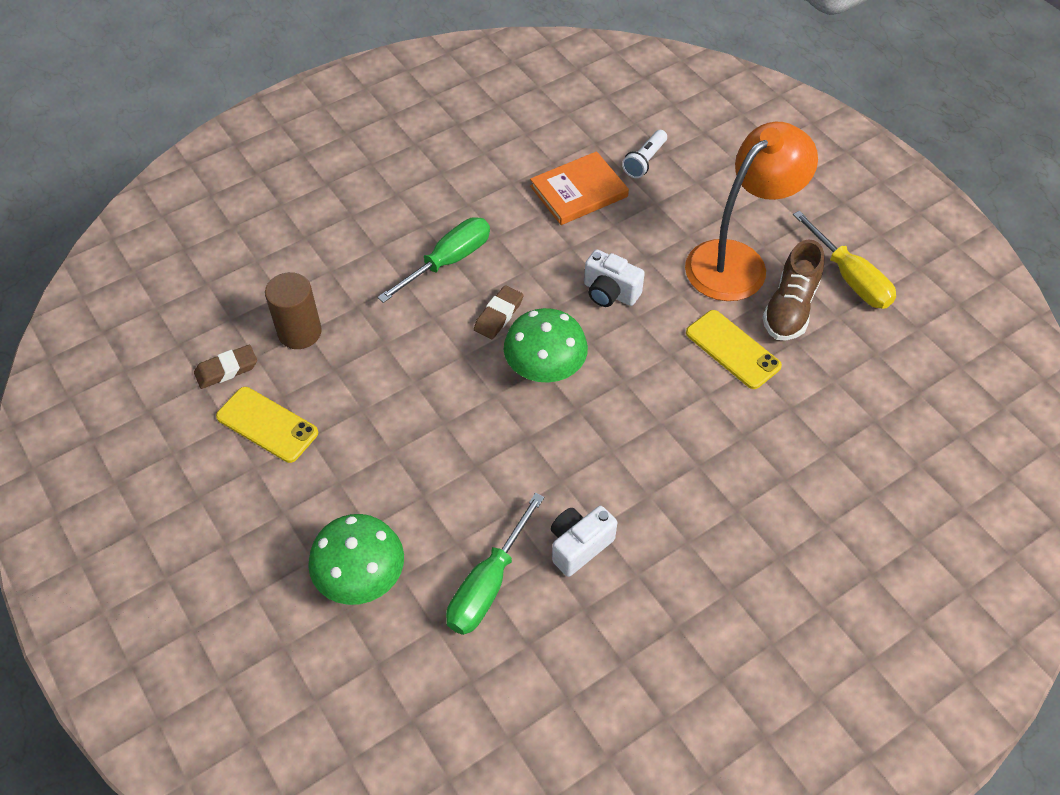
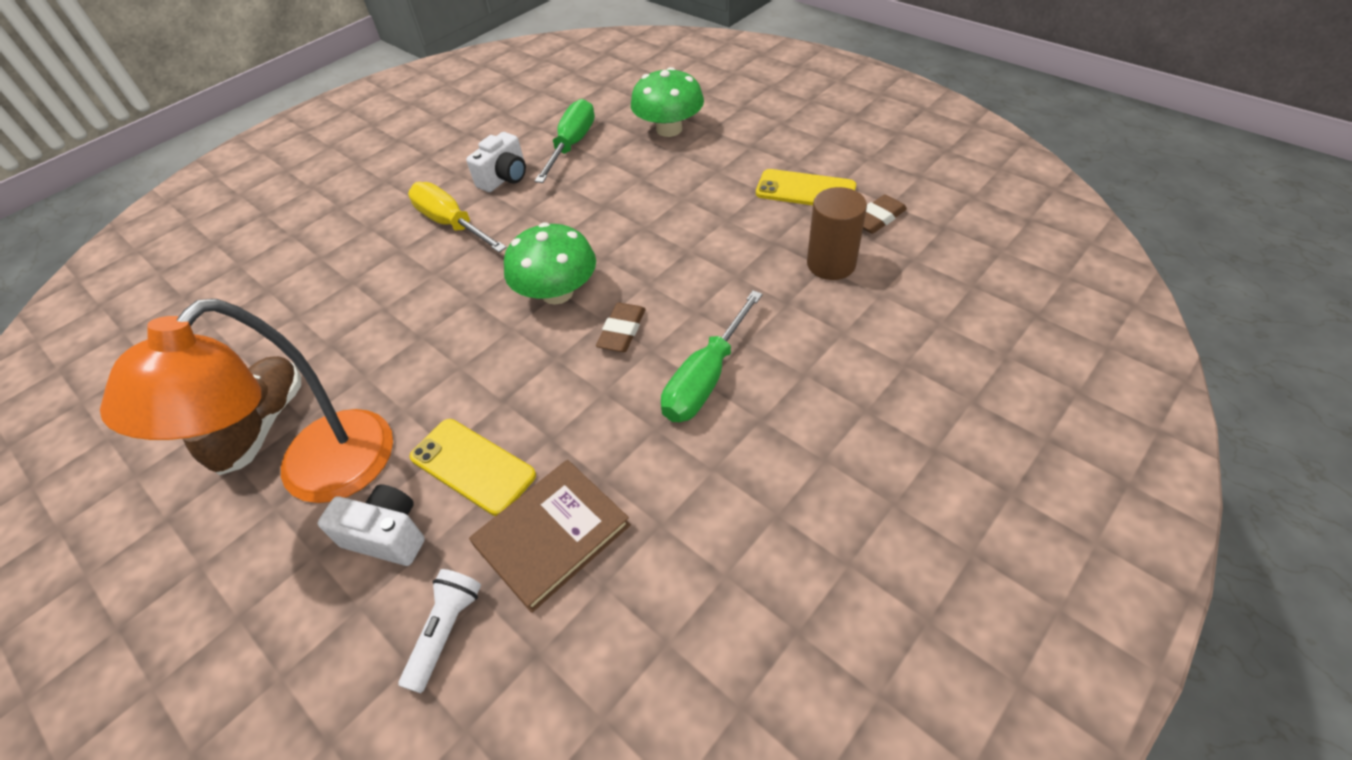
camera: 170 degrees right, 5 degrees down
(579, 191) = (552, 535): orange book -> brown book
(610, 293) = (492, 388): white camera -> white camera (387, 536)
(732, 349) = (347, 358): yellow phone -> yellow phone (472, 466)
(850, 278) = (165, 486): yellow screwdriver -> yellow screwdriver (450, 223)

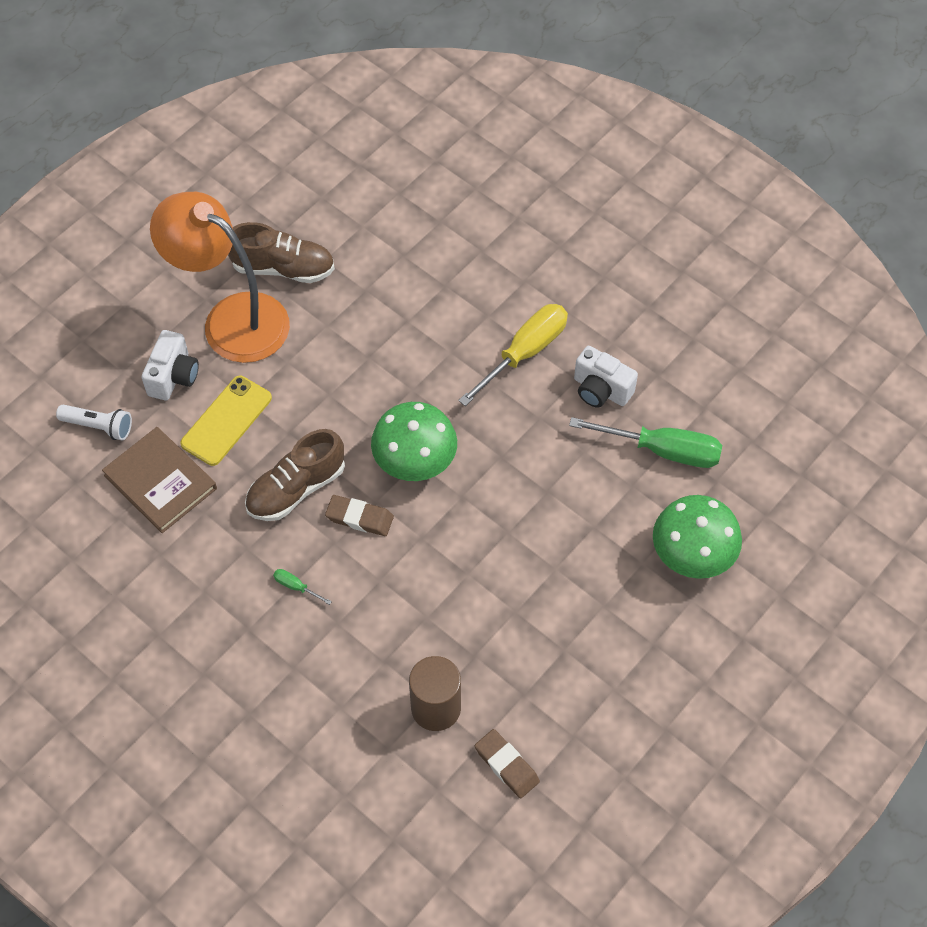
camera: 85 degrees right, 10 degrees up
(579, 388) = (296, 489): none -> brown shoe
(705, 379) = (295, 586): green screwdriver -> green screwdriver, size x0.41
(805, 190) = (562, 696): yellow phone -> none

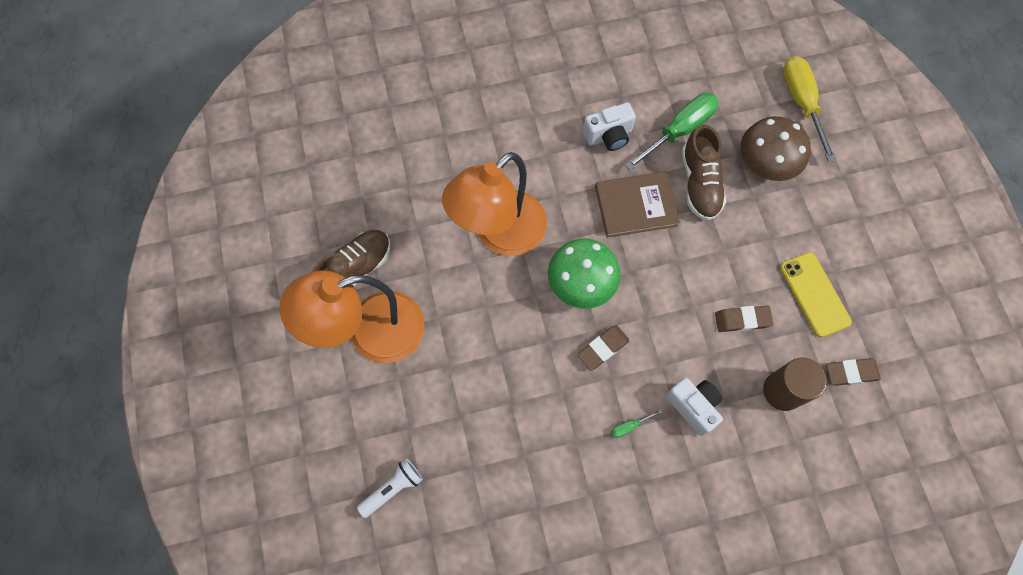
camera: 55 degrees left, 10 degrees up
(160, 482) = (476, 471): brown book -> brown book (635, 206)
(173, 376) = (390, 406): white camera -> white camera (693, 406)
(226, 421) = (457, 390): yellow phone -> yellow phone (814, 294)
(296, 489) = (549, 377): brown shoe -> brown shoe (699, 183)
(412, 360) = (499, 234): none -> orange lamp
(487, 628) = (742, 320): none -> brown eraser
(525, 352) = (546, 161): yellow screwdriver -> yellow screwdriver (801, 102)
(692, 553) = (765, 163): green mushroom -> brown mushroom

